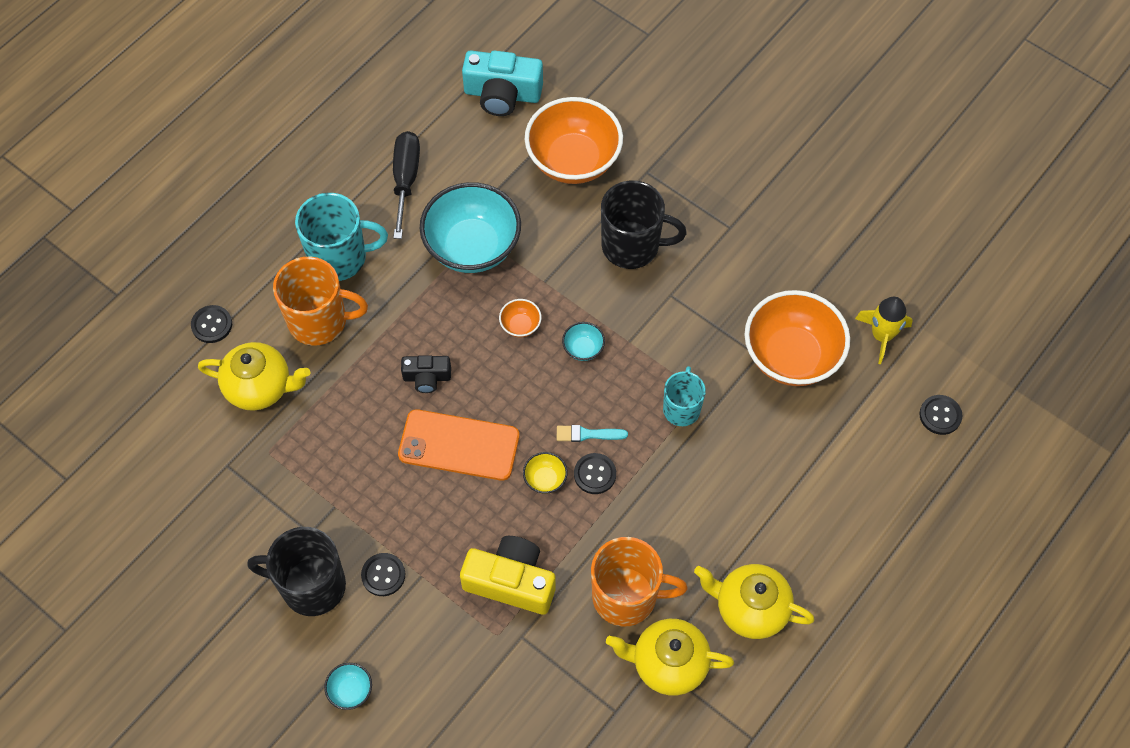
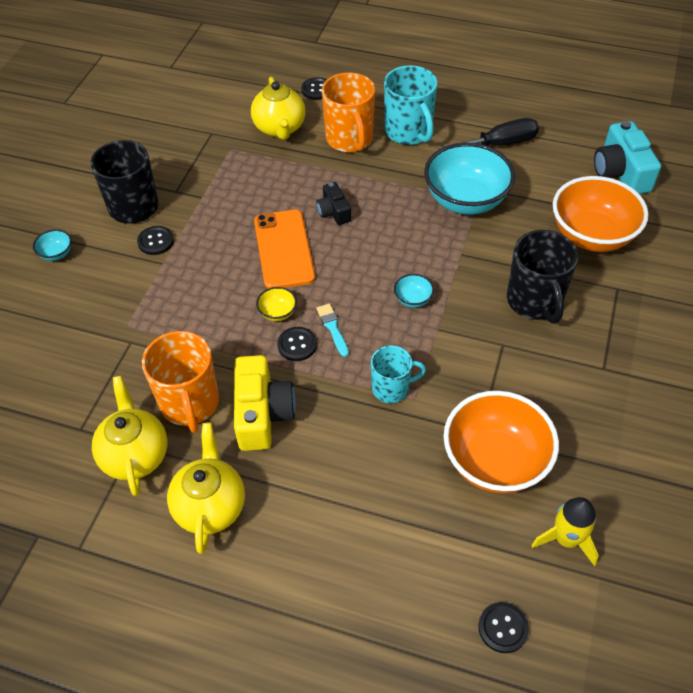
camera: 70 degrees right, 10 degrees down
(511, 581) = (177, 320): yellow camera -> yellow camera (262, 414)
(520, 325) = (411, 252): orange bowl -> none

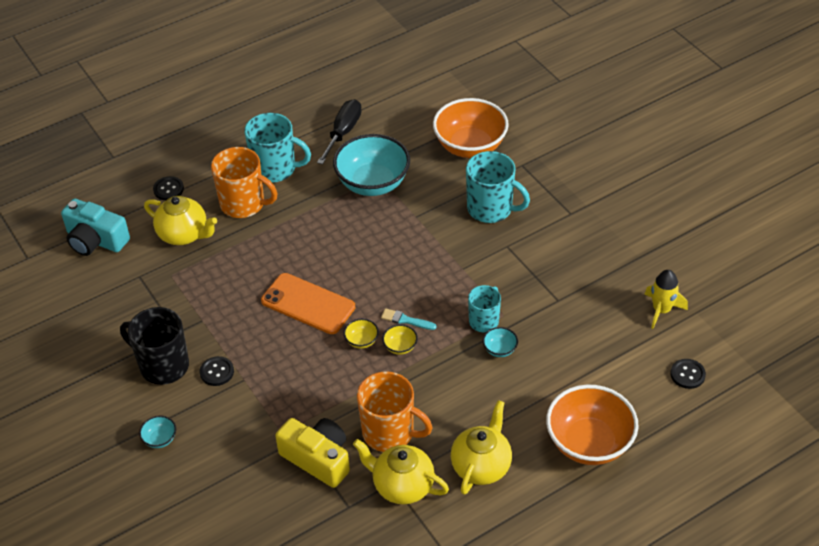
camera: 50 degrees left, 5 degrees down
(210, 506) = (481, 466): yellow teapot -> yellow teapot turned 75 degrees clockwise
(262, 414) = (437, 398): yellow camera -> yellow camera (318, 458)
(297, 345) = (400, 347): black button -> yellow bowl
(333, 212) = (304, 256): black camera -> none
(413, 299) = (426, 265): turquoise bowl -> turquoise bowl (500, 350)
(495, 461) = (584, 307): orange bowl -> orange bowl (589, 443)
(534, 301) = (491, 209): black mug -> turquoise mug
(621, 172) = (435, 95): turquoise camera -> turquoise camera (95, 240)

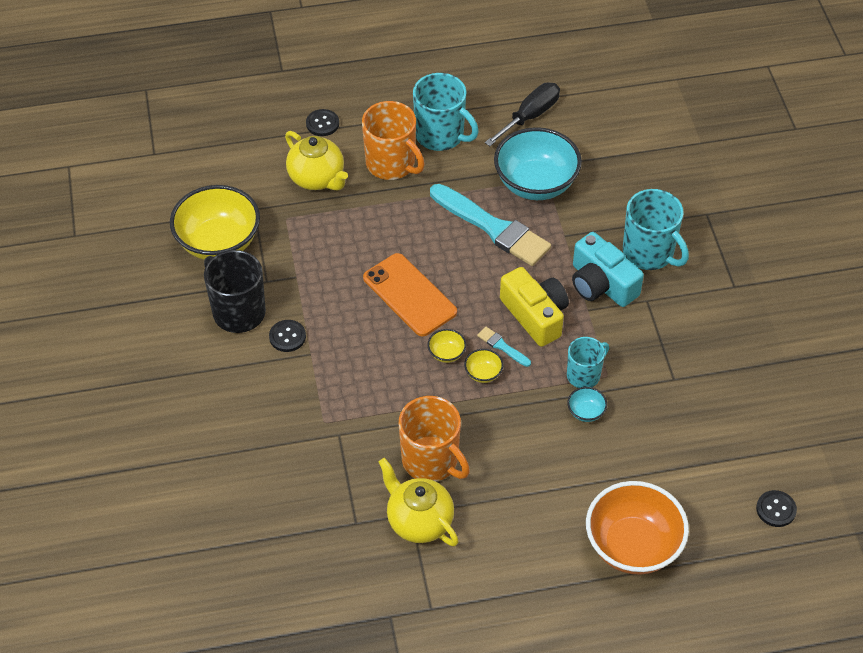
camera: 20 degrees right, 5 degrees up
(95, 240) = (227, 156): turquoise camera -> turquoise camera (601, 284)
(119, 314) = (218, 242): none -> yellow bowl
(160, 439) = (203, 387): turquoise bowl -> none
(318, 458) = (347, 462): yellow camera -> yellow camera (535, 315)
(353, 228) = (492, 227): none -> turquoise brush
(470, 146) = (659, 174): orange bowl -> none
(481, 466) = (509, 529): yellow teapot -> none
(661, 310) = (782, 428): yellow rocket -> none

